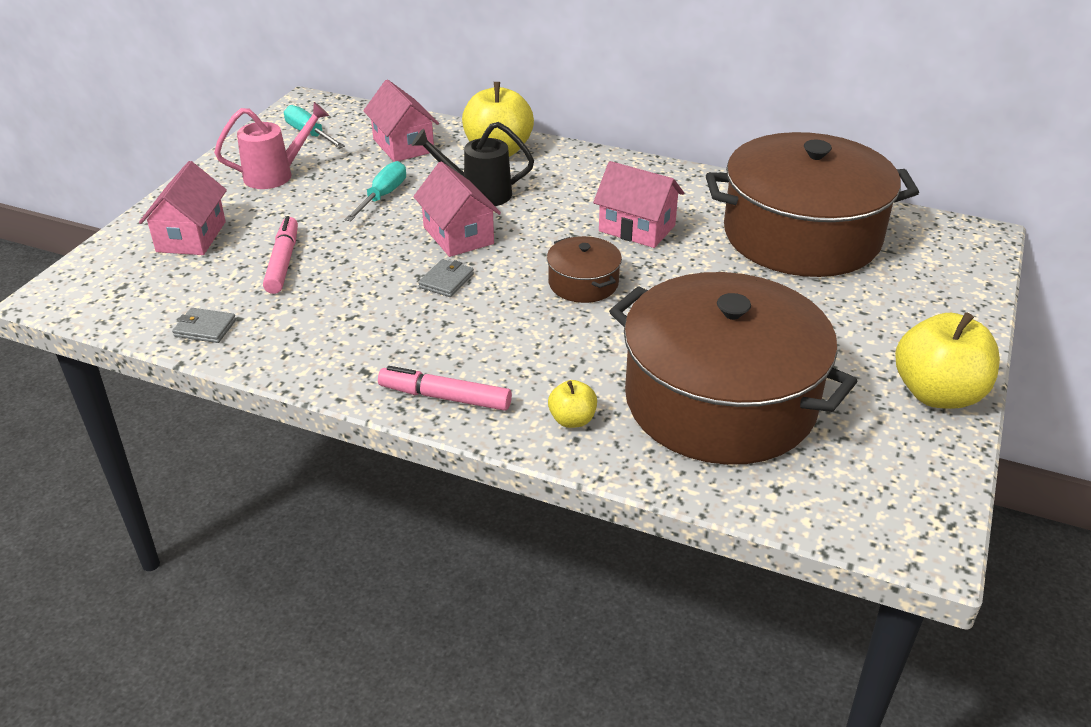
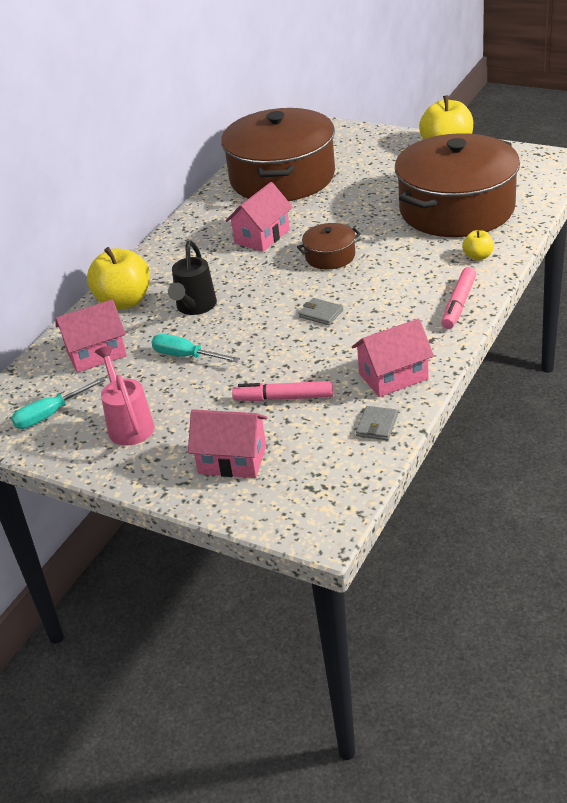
camera: 80 degrees left, 0 degrees up
(458, 235) = (257, 313): pink house -> pink house (393, 376)

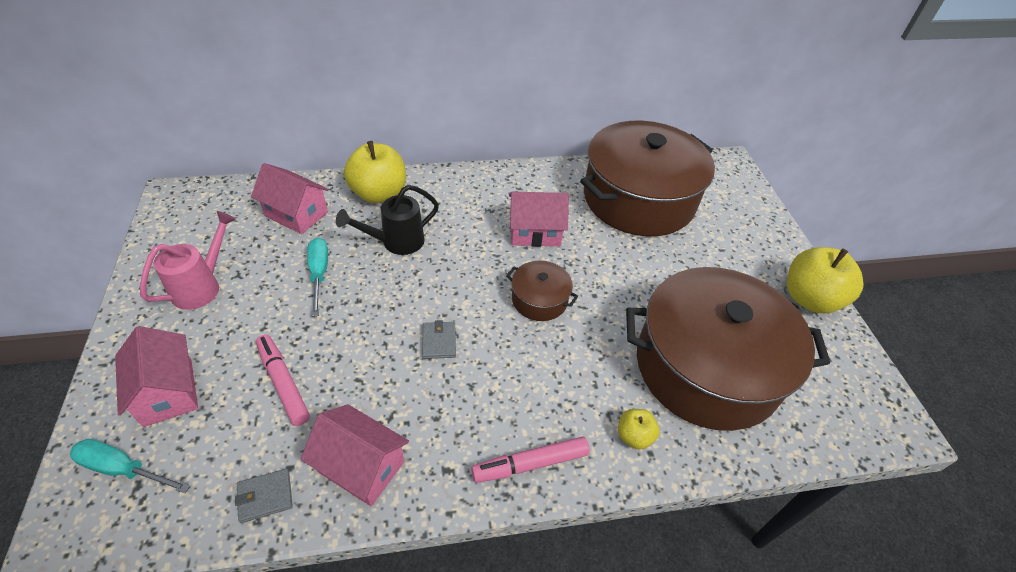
camera: 45 degrees right, 10 degrees up
(50, 414) = (200, 229): turquoise screwdriver -> turquoise screwdriver (123, 469)

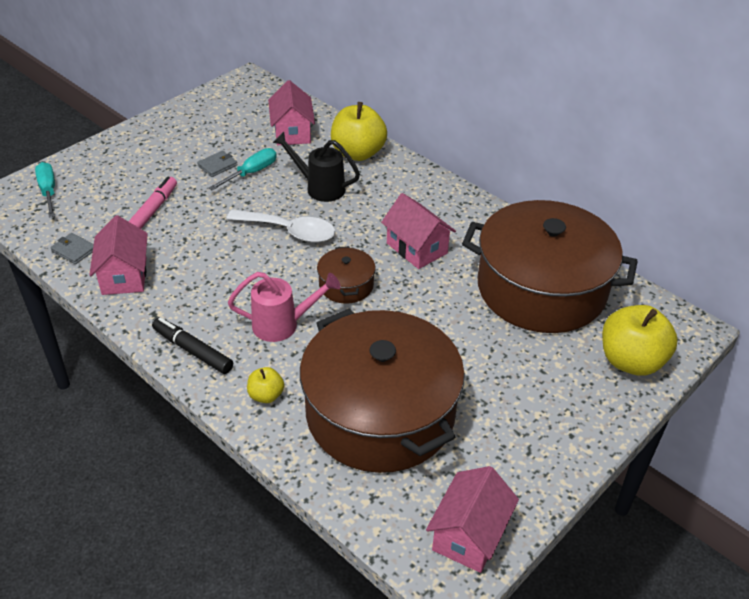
camera: 55 degrees right, 5 degrees down
(168, 392) = (106, 174): pink house -> pink house (469, 535)
(202, 286) = (190, 136): pink watering can -> pink watering can (282, 325)
(432, 295) = (289, 231): none -> white spoon
(439, 341) = (251, 256): grey wallet -> grey wallet (217, 165)
(530, 464) = (193, 350): pink marker -> black marker
(809, 299) = (550, 459): yellow apple -> yellow apple (631, 361)

